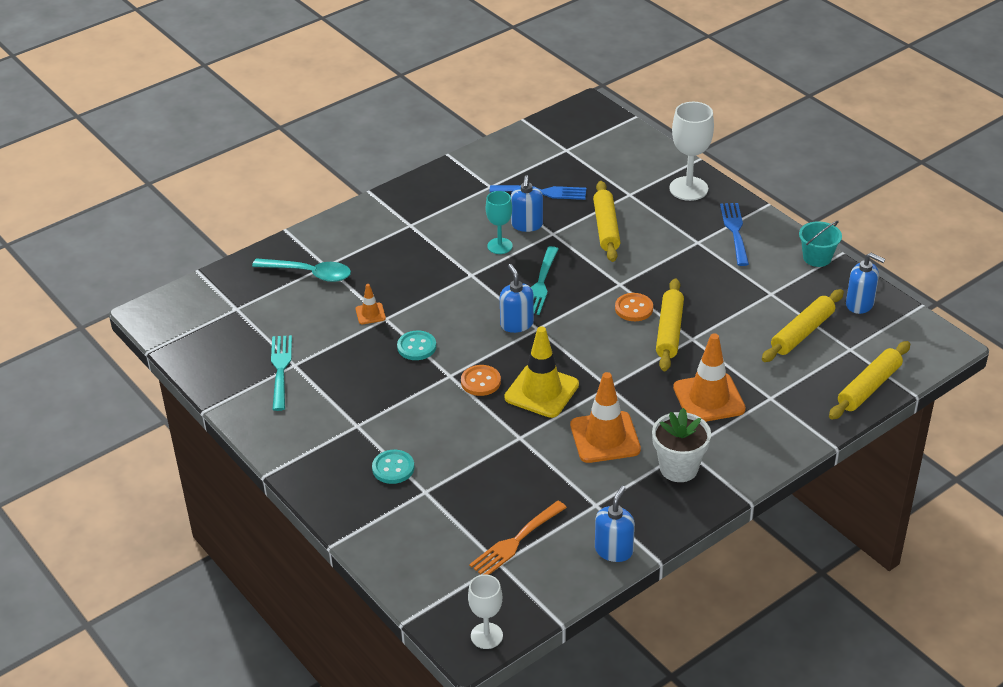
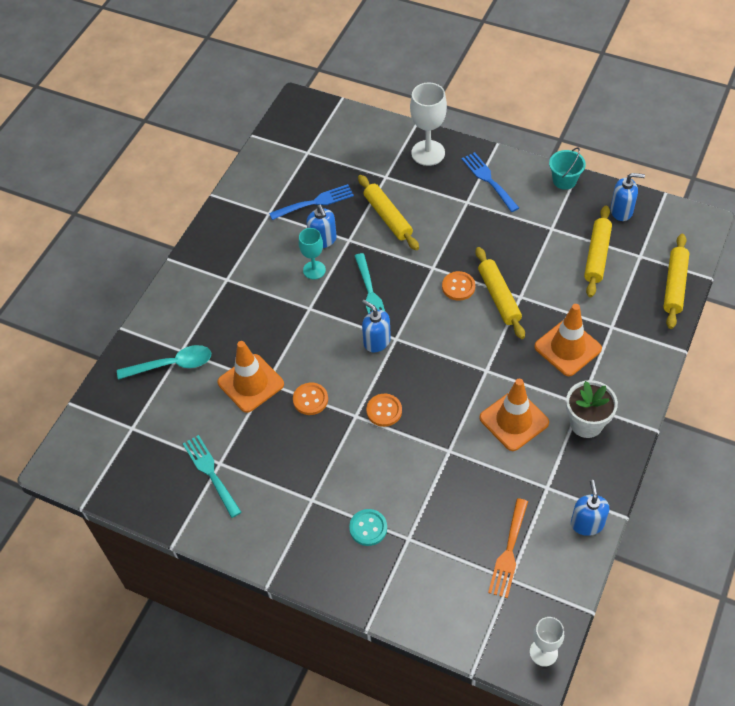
camera: 25 degrees left, 15 degrees up
(370, 314) = (251, 383): orange traffic cone -> orange traffic cone, size x2.08
(416, 347) = (310, 399): turquoise button -> orange button
(541, 391) = (437, 398): yellow traffic cone -> none

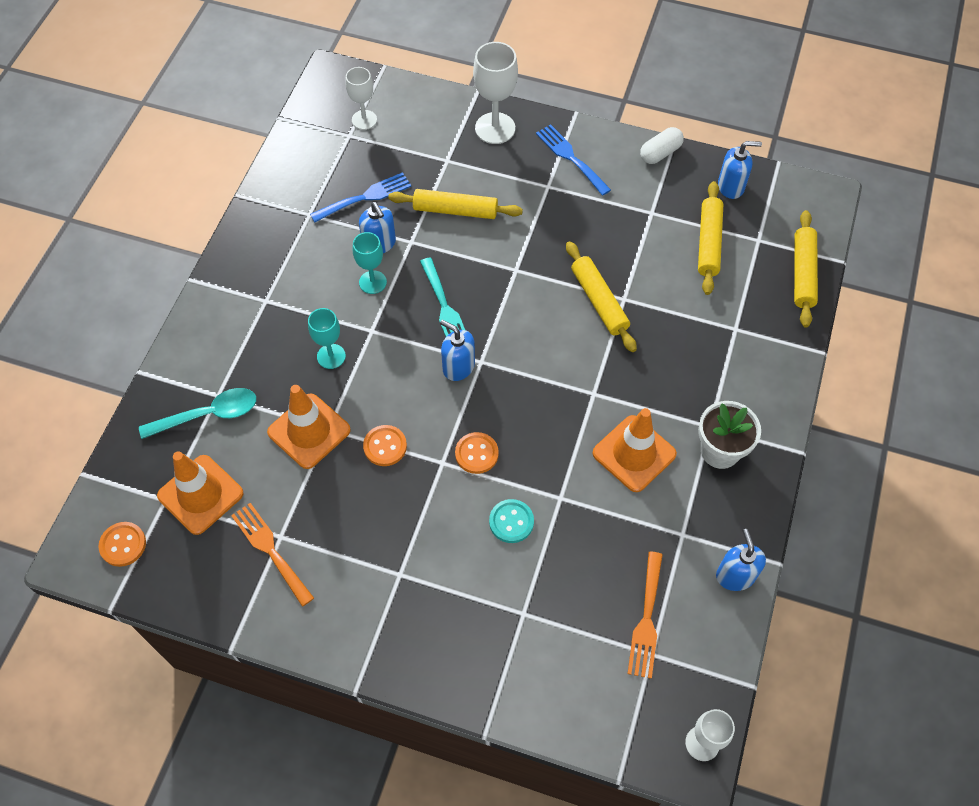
camera: 10 degrees left, 5 degrees up
(210, 473) = (270, 550): turquoise fork -> orange fork
(274, 326) = (331, 356): none -> turquoise goblet
(321, 140) = (364, 120): none -> white goblet
(368, 528) = (473, 604): turquoise button -> turquoise button (511, 522)
(388, 217) = (455, 210): yellow rolling pin -> yellow rolling pin turned 45 degrees counterclockwise
(458, 287) = (549, 292): orange button -> orange button (123, 545)
(564, 180) = (660, 153): turquoise bucket -> white capsule
(567, 348) = (687, 358): orange traffic cone -> orange traffic cone (200, 494)

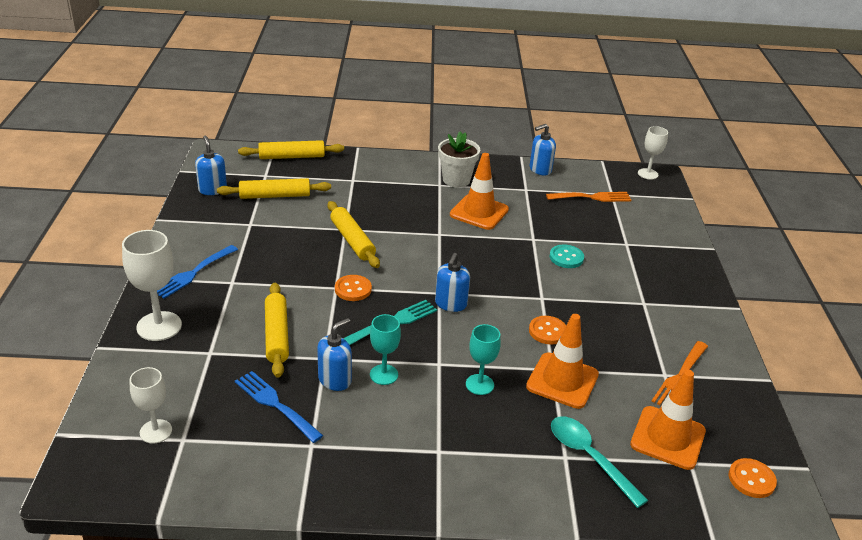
camera: 110 degrees left, 25 degrees down
(476, 454) = (523, 282): orange button -> orange button (353, 289)
(599, 301) = (352, 240): yellow rolling pin -> yellow rolling pin turned 75 degrees counterclockwise
(660, 153) = (179, 225): white capsule -> none

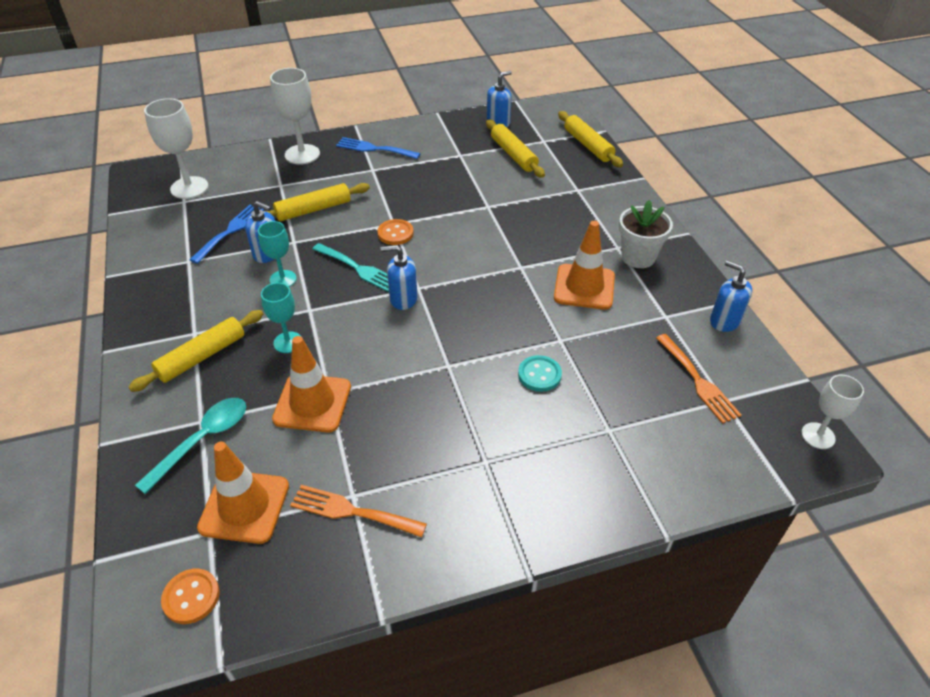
camera: 75 degrees right, 10 degrees up
(156, 431) = (189, 188): white goblet -> white goblet, size x1.59
(352, 240) = (471, 215): yellow rolling pin -> yellow rolling pin (202, 357)
(547, 331) = (390, 379): orange button -> none

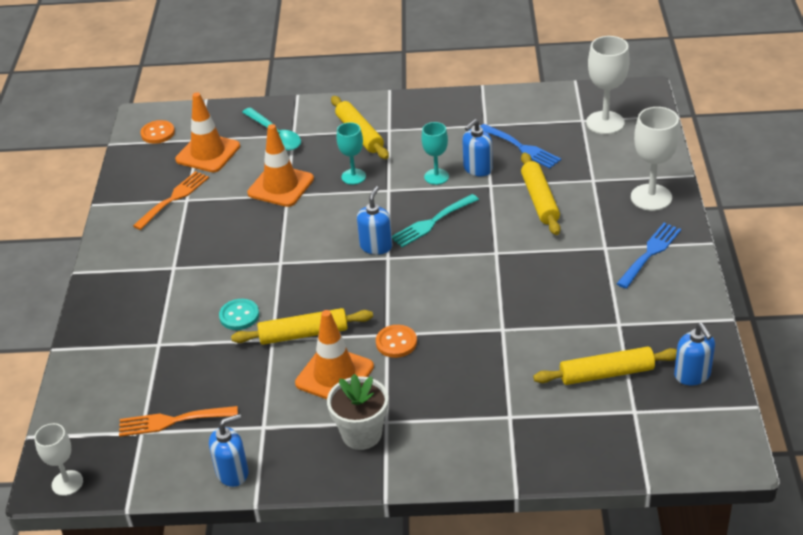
camera: 110 degrees right, 5 degrees down
(395, 233) = (478, 252): orange button -> orange button (396, 342)
(588, 145) = (611, 456): yellow rolling pin -> yellow rolling pin (303, 334)

